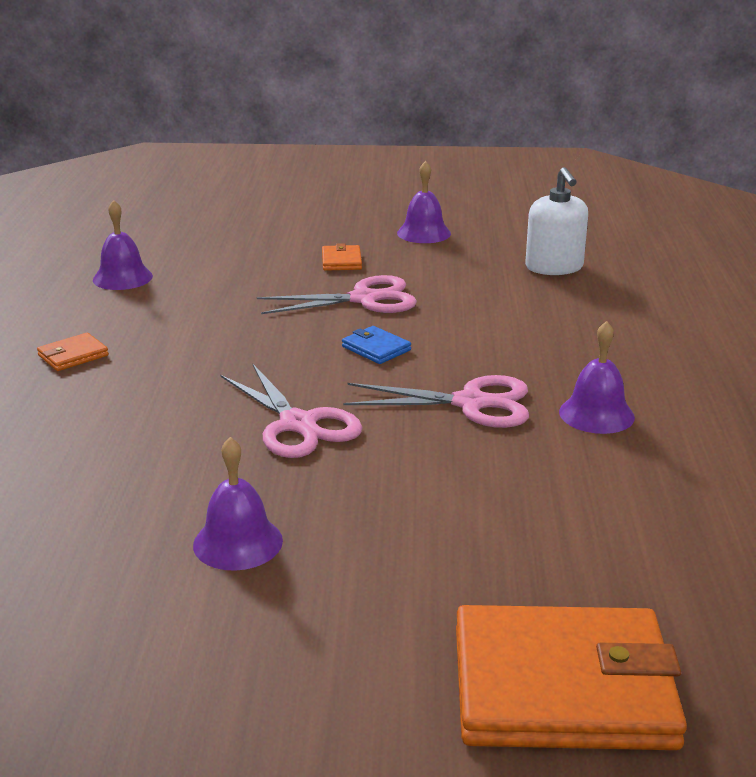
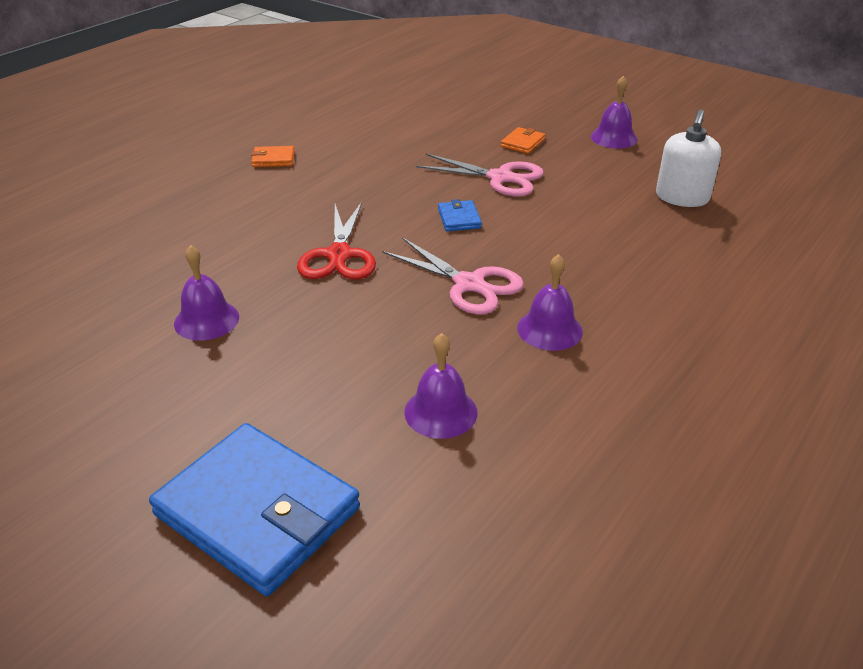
camera: 35 degrees right, 10 degrees up
(122, 278) = (366, 113): purple bell -> purple bell (440, 412)
(298, 424) = (339, 255): pink scissors -> red scissors
(562, 687) = (257, 512): orange wallet -> blue wallet

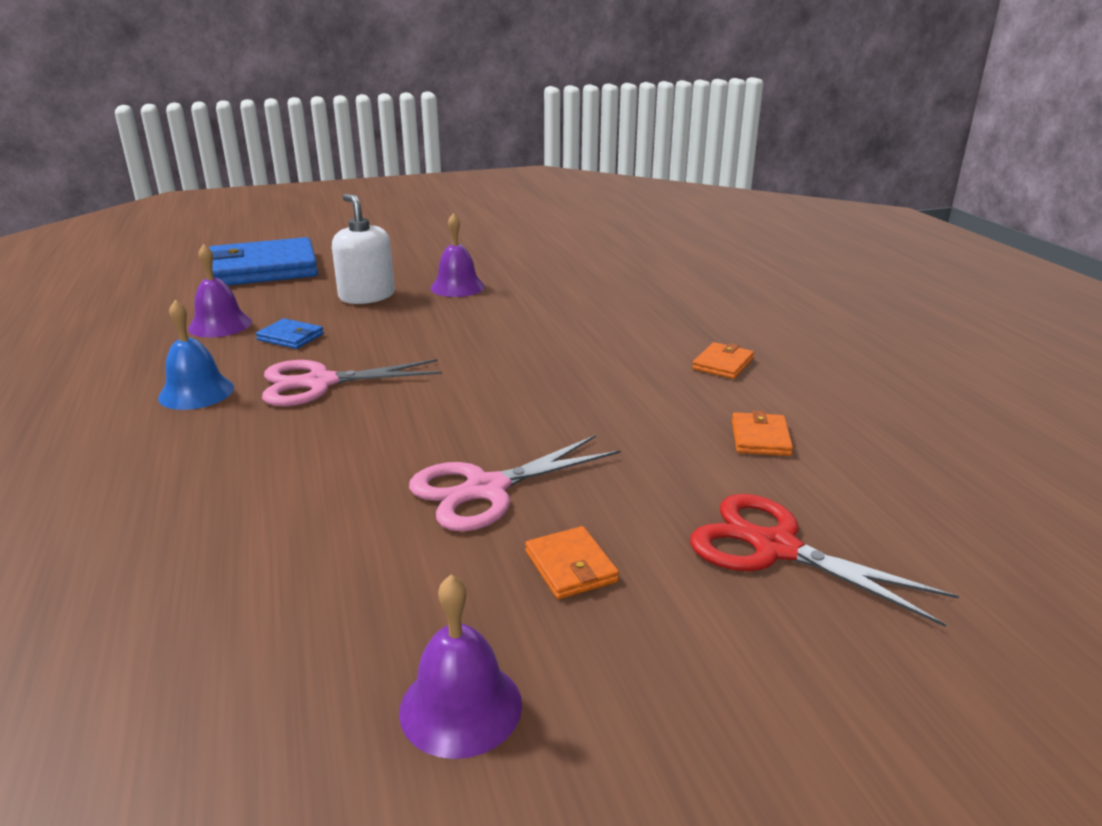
camera: 125 degrees right, 10 degrees down
(339, 255) = (466, 345): red scissors -> red scissors (775, 548)
(361, 131) = (760, 438): none -> orange wallet
(459, 218) = (434, 421): blue wallet -> blue wallet (290, 337)
(549, 329) = (196, 392): purple bell -> blue bell
(682, 197) = (177, 638): white soap dispenser -> white soap dispenser (367, 296)

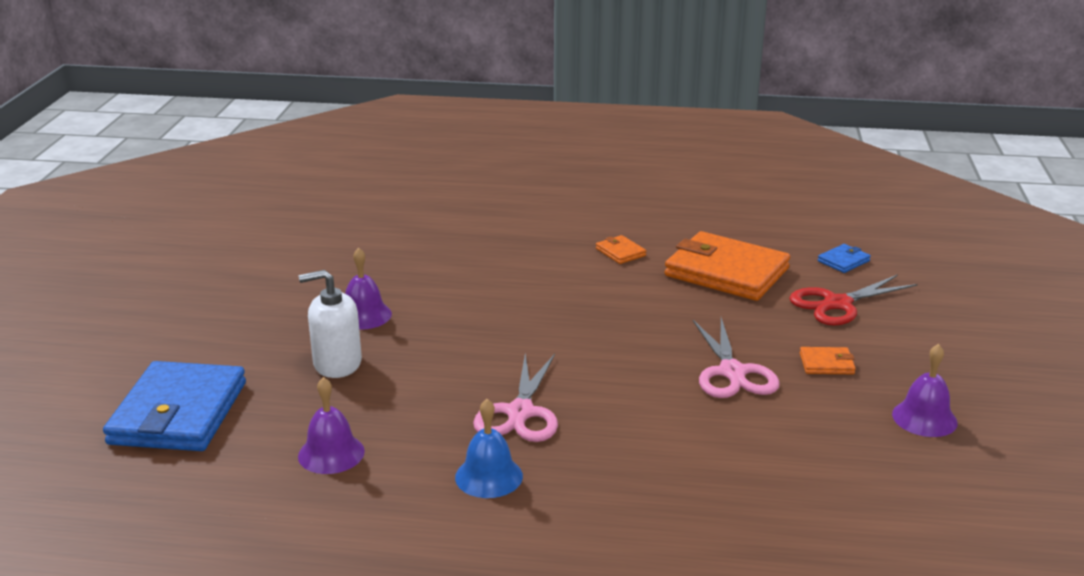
camera: 65 degrees left, 0 degrees up
(290, 337) = (404, 416): blue wallet -> blue wallet (843, 261)
(760, 438) = (726, 272): orange wallet -> orange wallet, size x2.38

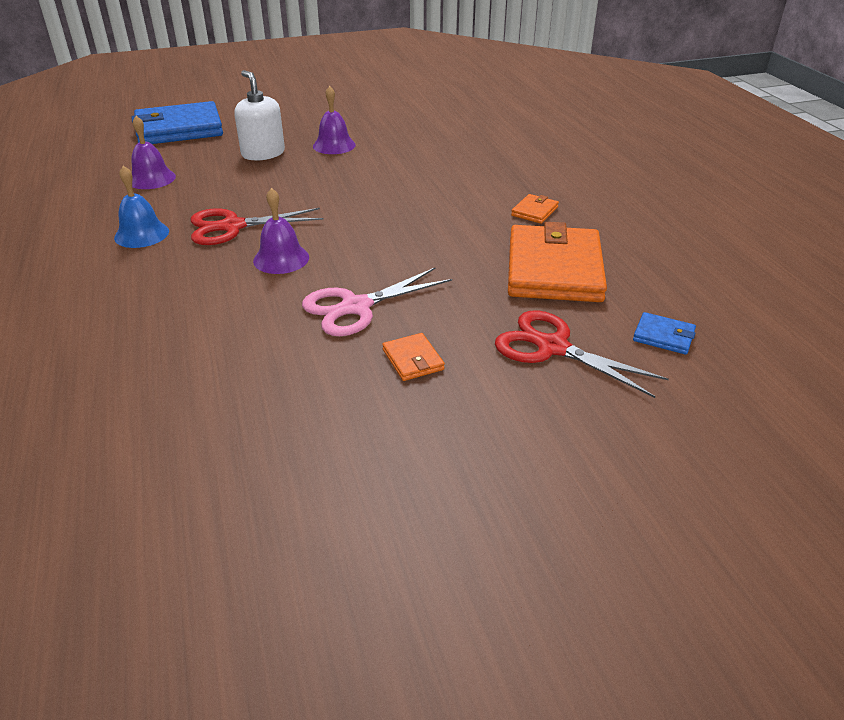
camera: 65 degrees right, 10 degrees up
(520, 413) = (232, 227): pink scissors -> red scissors
(924, 418) = (339, 445): purple bell -> purple bell (281, 259)

